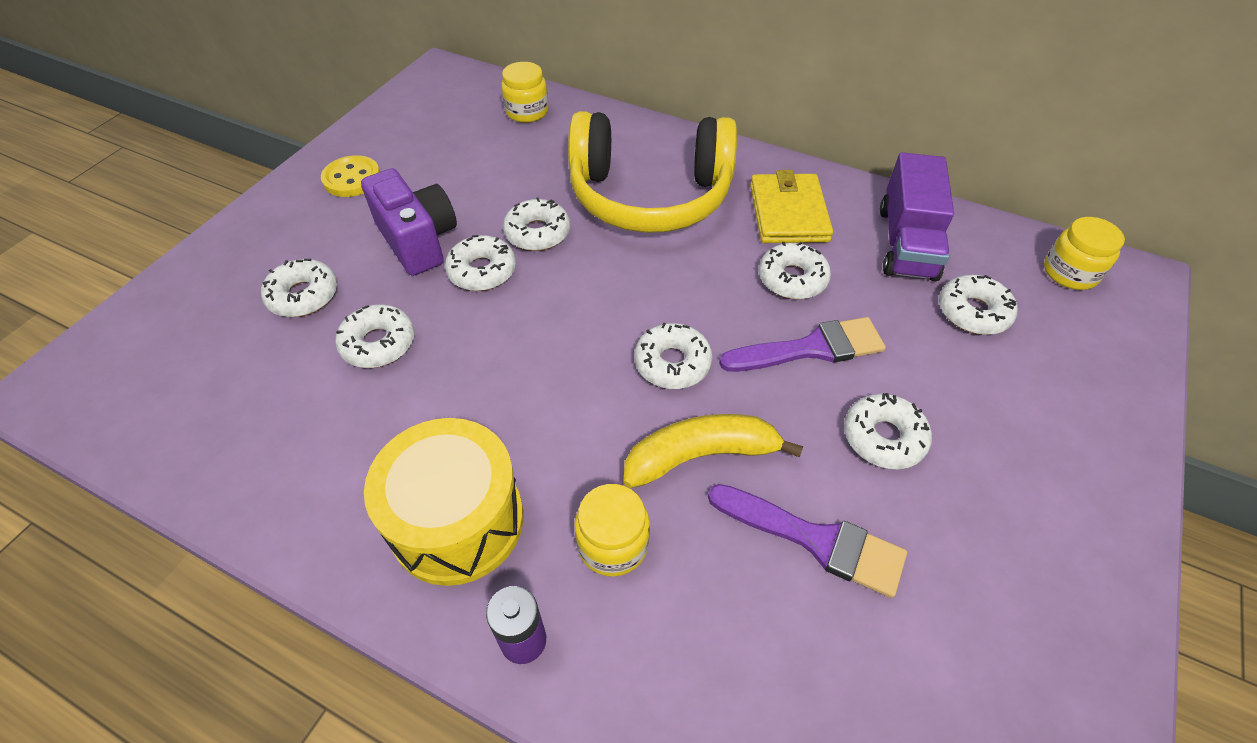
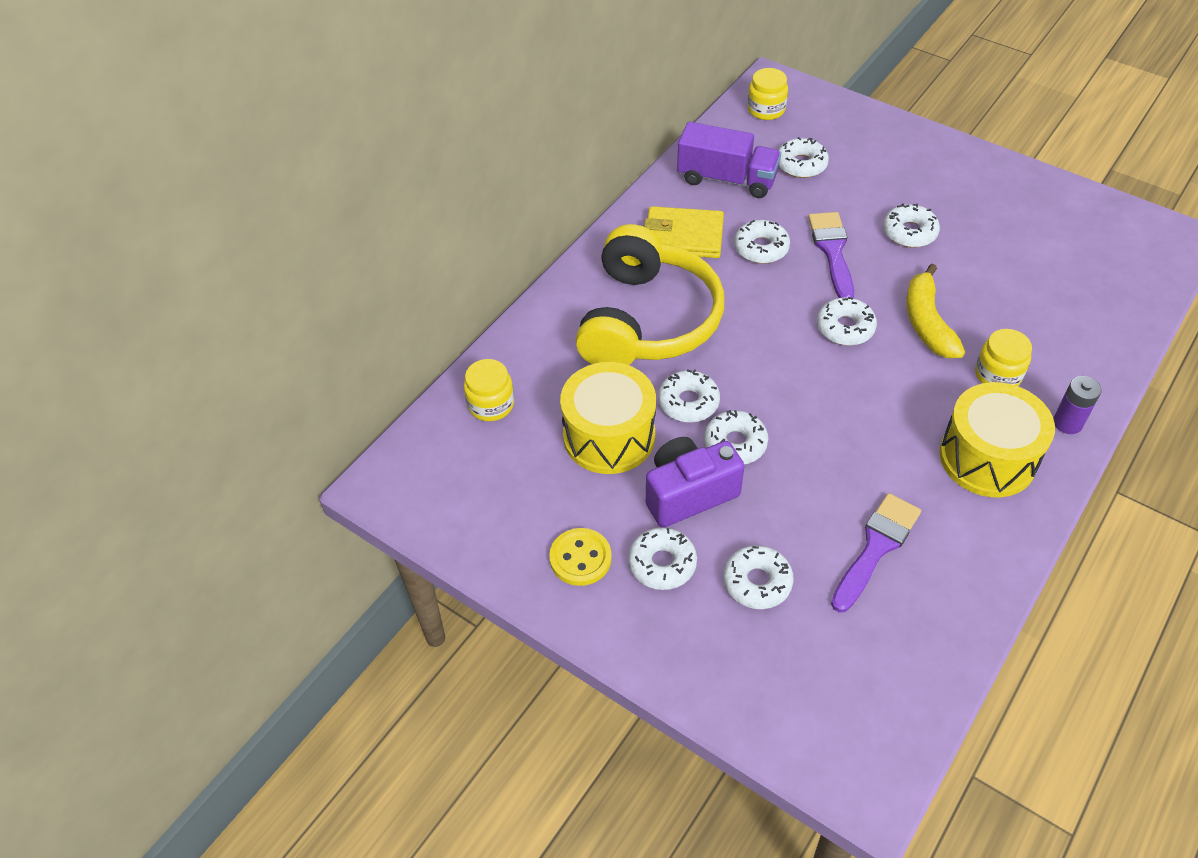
camera: 80 degrees left, 0 degrees up
(378, 343) = (819, 517): white donut -> white donut (662, 564)
(491, 183) = (609, 436): none -> yellow drum
(815, 540) = (986, 278): purple brush -> purple brush (876, 547)

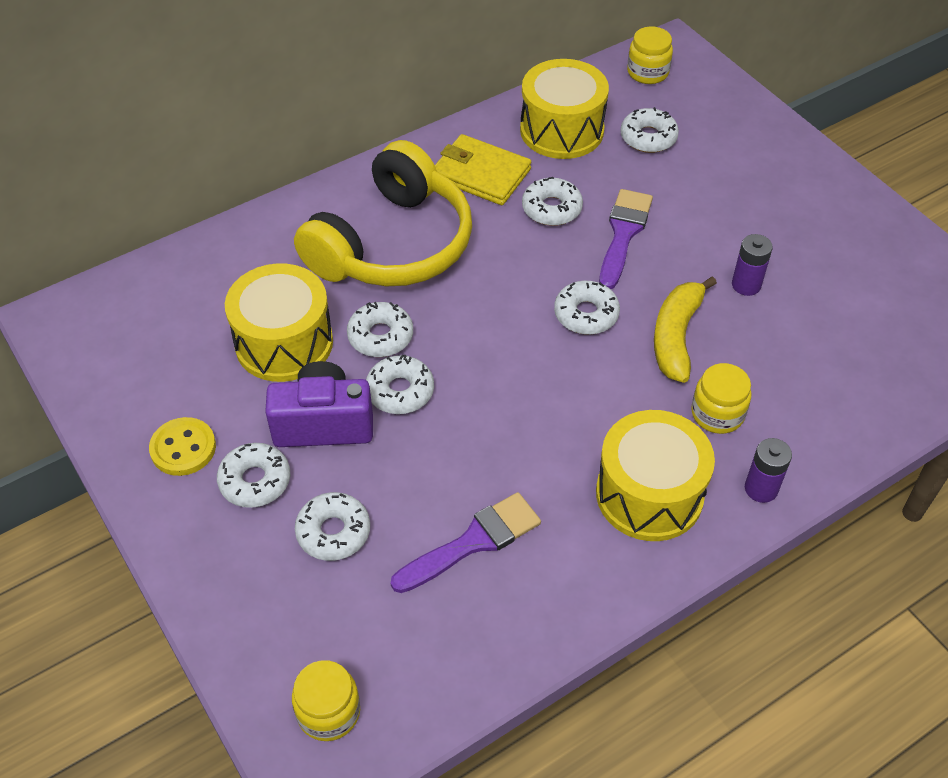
camera: 20 degrees right, 0 degrees up
(491, 404) = (195, 277): yellow jar -> yellow jar (328, 712)
(727, 179) = (562, 130): purple truck -> yellow drum
(909, 232) = (718, 239): white donut -> none
(954, 263) = (746, 285): none -> purple battery

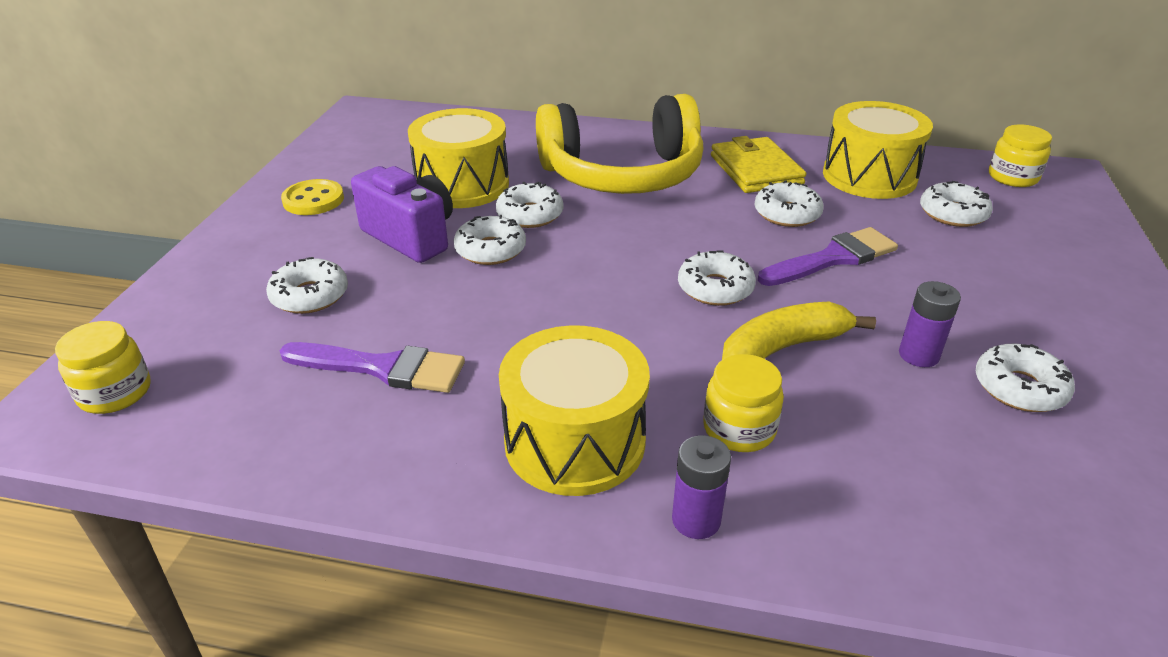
camera: 45 degrees right, 15 degrees down
(255, 481) = (319, 239): white donut -> white donut (1019, 388)

